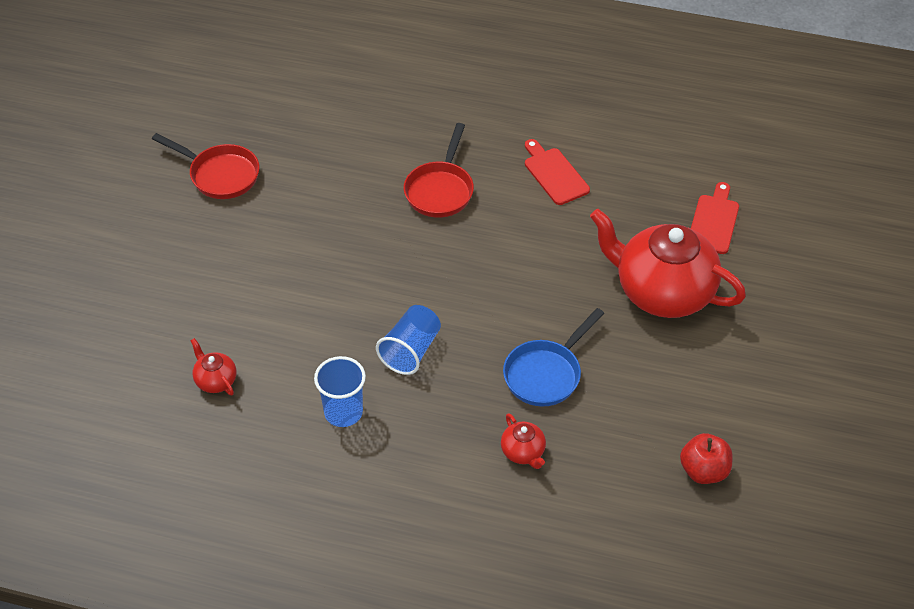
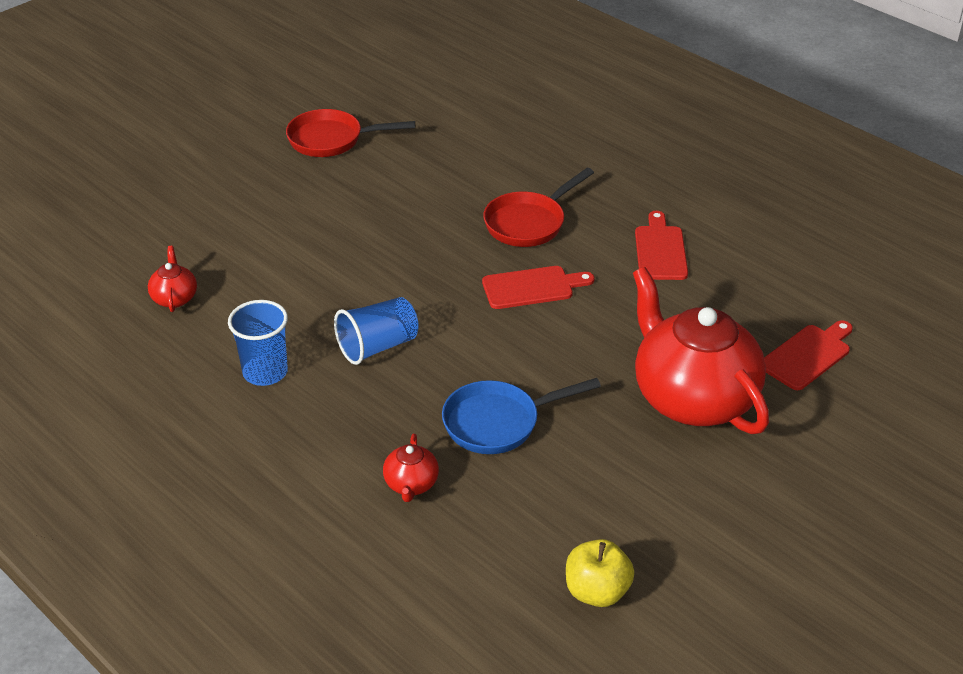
camera: 30 degrees right, 10 degrees down
(220, 175) = (331, 140): red pan -> red pan turned 120 degrees clockwise
(486, 248) = (532, 287): none -> red cutting board
(704, 471) = (597, 592): red apple -> yellow apple

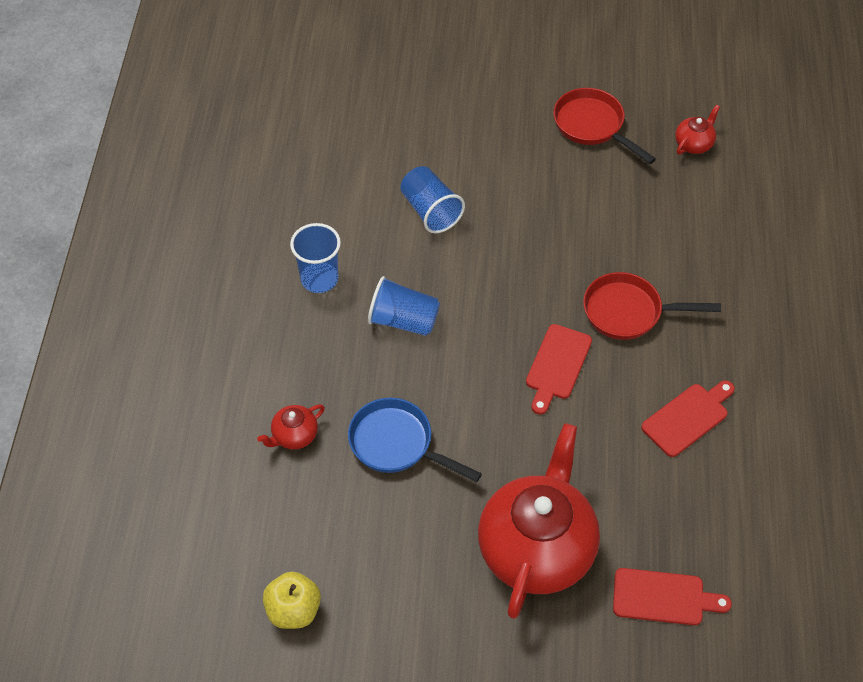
camera: 50 degrees right, 15 degrees up
(174, 298) = (339, 176): red teapot -> red teapot (694, 144)
(288, 267) = (430, 211): none -> blue cup
(532, 287) = (557, 365): red cutting board -> red cutting board turned 75 degrees clockwise

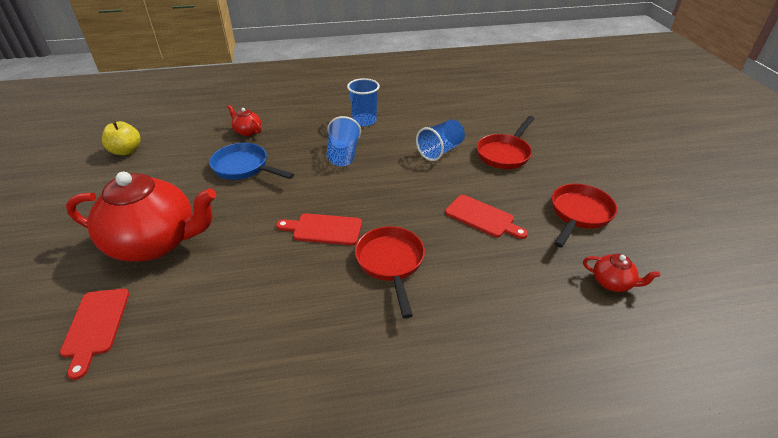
camera: 75 degrees right, 15 degrees down
(397, 444) = (244, 167): blue pan -> blue pan turned 75 degrees counterclockwise
(459, 147) = (505, 154): none -> red pan
(688, 417) = (285, 319): red cutting board -> red cutting board (482, 217)

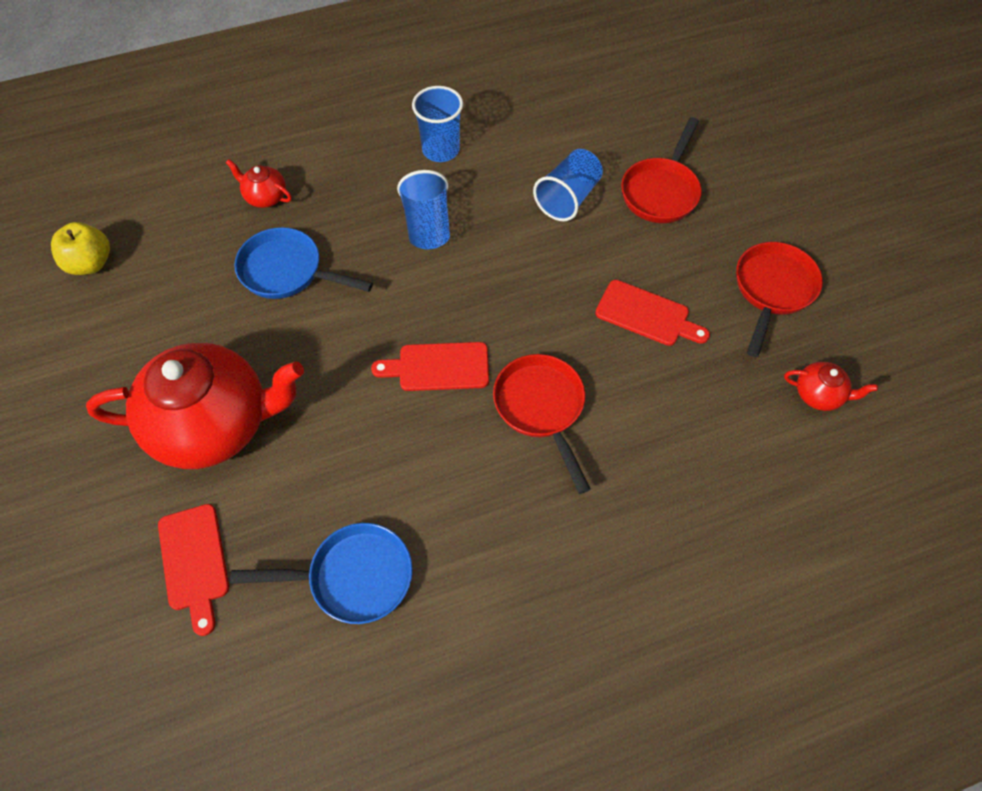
camera: 10 degrees left, 20 degrees up
(207, 355) = (353, 577): none -> blue pan

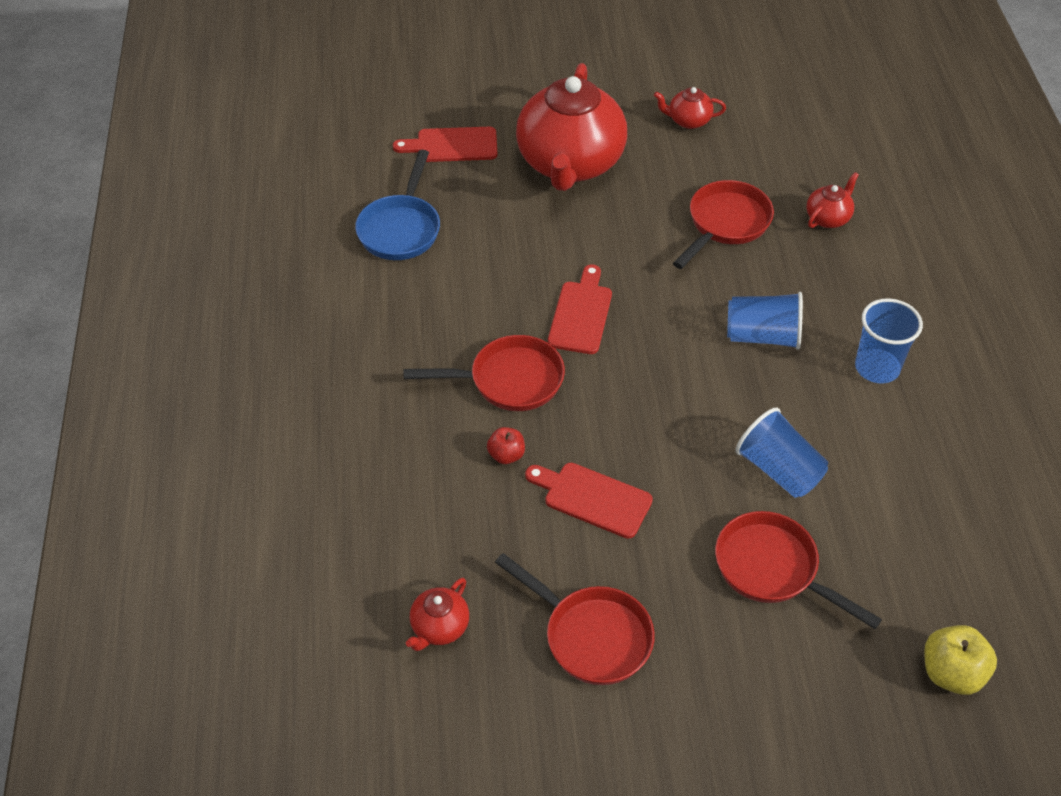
camera: 105 degrees right, 10 degrees down
(90, 263) = (766, 101): yellow apple -> yellow apple (951, 673)
(128, 326) = (688, 121): none -> red teapot
(287, 271) = (725, 224): blue pan -> red pan
(628, 389) = (506, 455): none -> red apple
(647, 315) = (592, 498): red cutting board -> red cutting board turned 75 degrees clockwise

